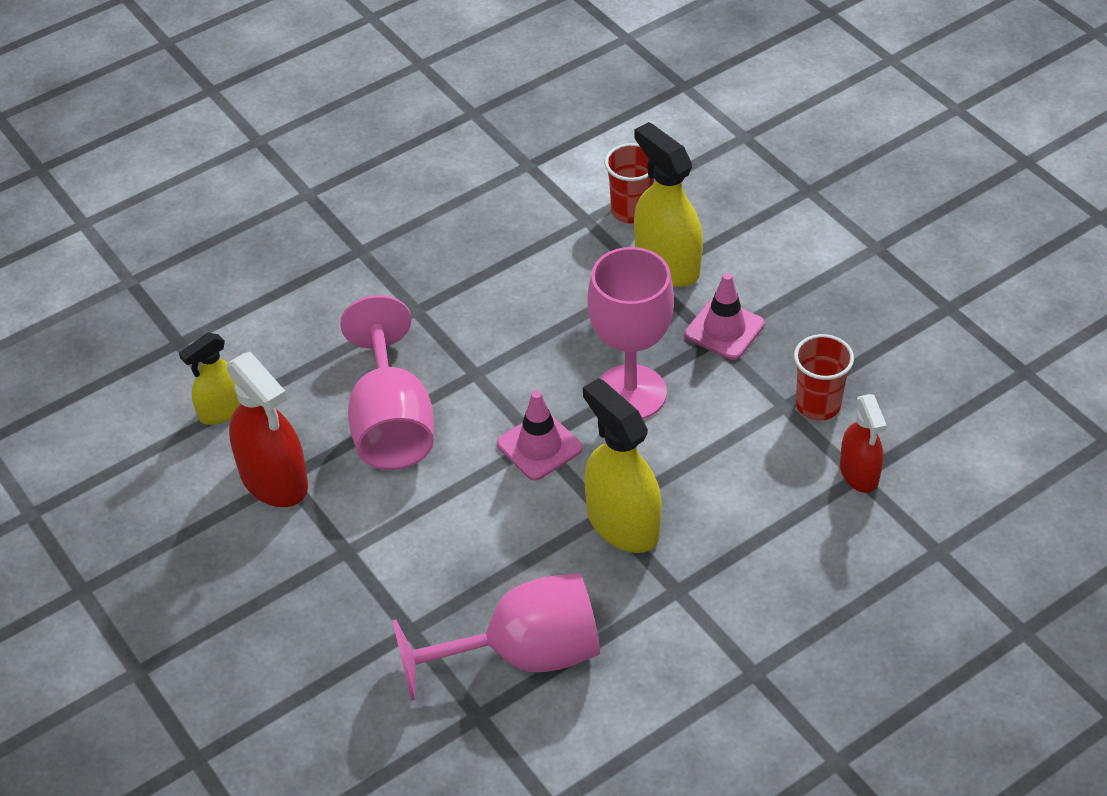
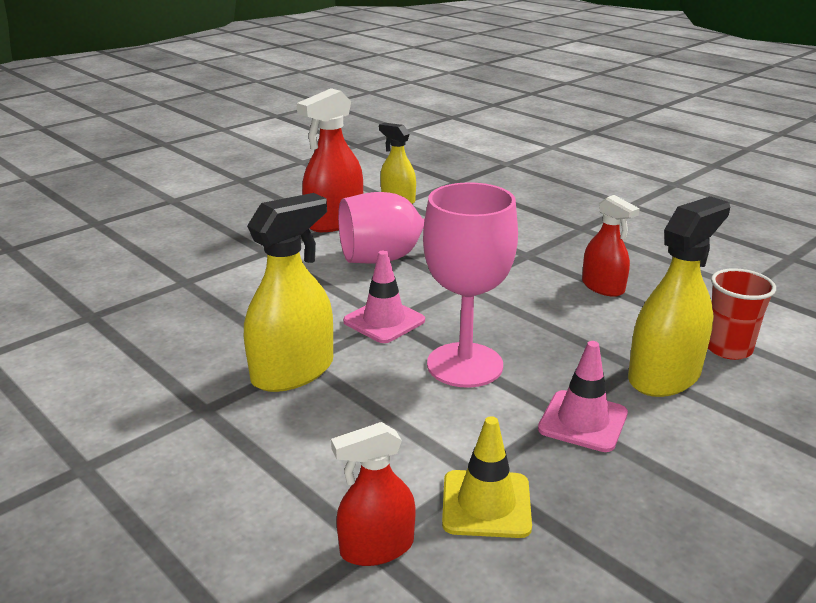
camera: 80 degrees right, 20 degrees down
(503, 265) = (603, 287): none -> red spray bottle
(523, 655) = (146, 331): pink goblet -> none
(818, 405) = (486, 504): red cup -> yellow traffic cone

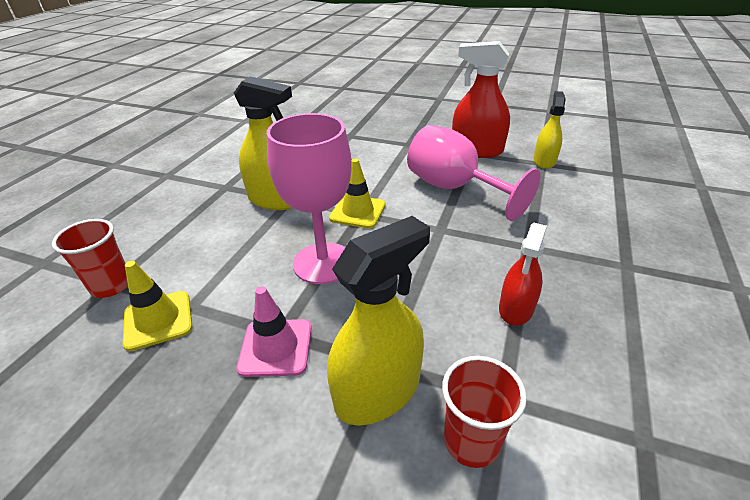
camera: 65 degrees right, 10 degrees up
(377, 547) = (111, 285): red spray bottle -> red cup
(384, 321) = (358, 211): pink traffic cone -> yellow traffic cone
(664, 376) = (378, 390): yellow spray bottle -> yellow spray bottle turned 60 degrees counterclockwise

